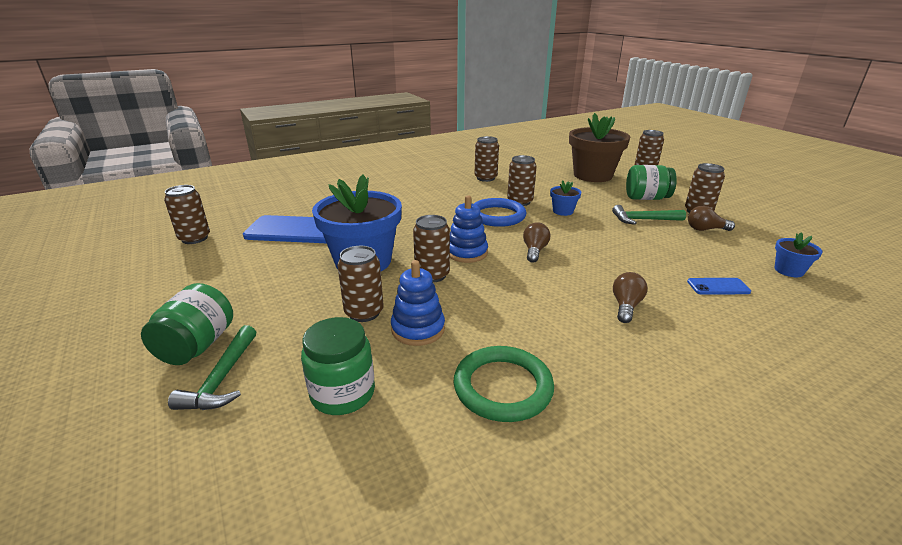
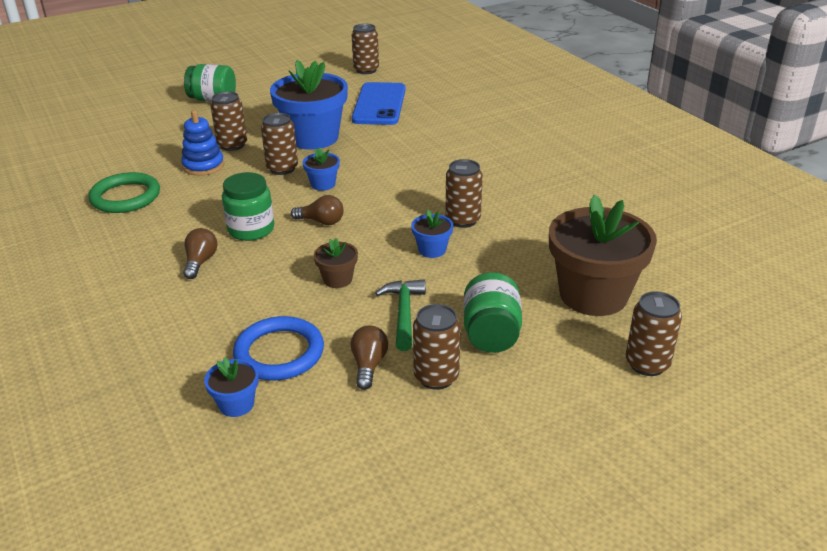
camera: 90 degrees right, 5 degrees up
(222, 379) = (177, 112): green hammer -> none
(343, 393) = (147, 146): green jar -> green jar (251, 229)
(467, 253) = (323, 184): blue stacking toy -> blue flower pot
(485, 178) = (551, 198): brown can -> none
(497, 216) = (416, 203): blue ring -> blue ring (279, 353)
(617, 241) = (337, 279): none -> brown flower pot
(626, 306) = (200, 262): brown light bulb -> brown light bulb turned 105 degrees counterclockwise
(718, 287) = (216, 330): blue phone -> none

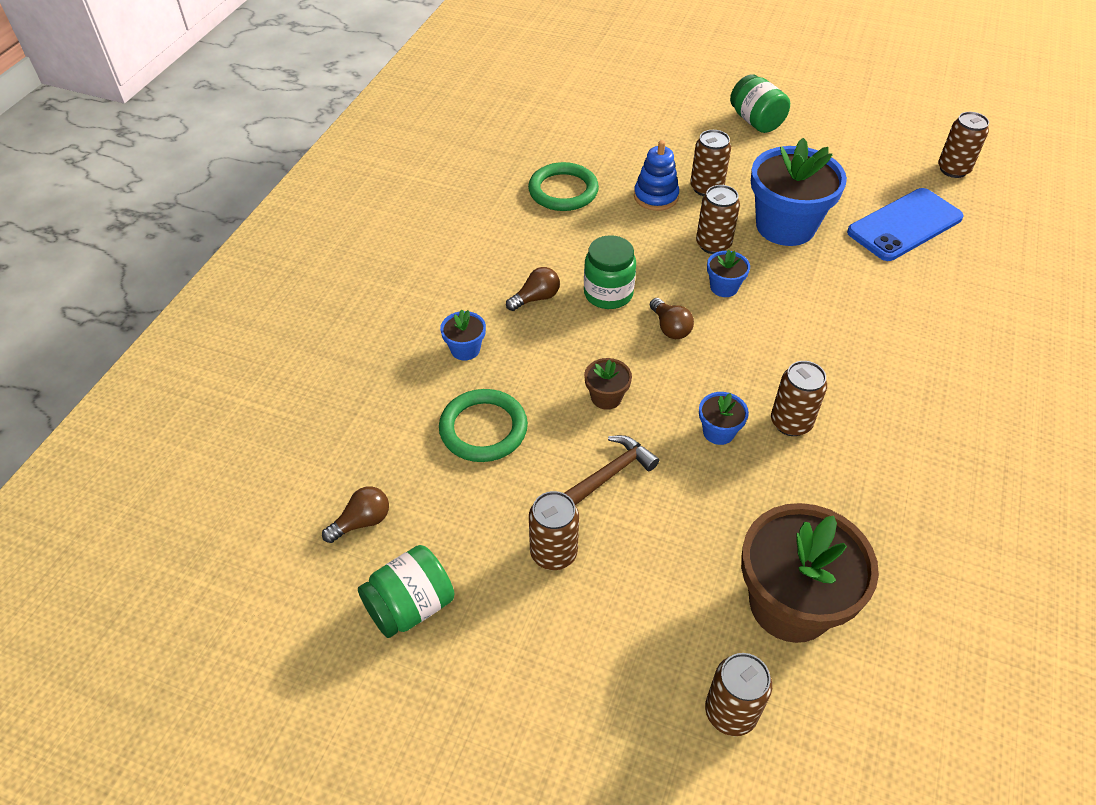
camera: 50 degrees right, 15 degrees up
(236, 404) = (407, 447): blue flower pot -> blue flower pot (465, 349)
(279, 353) = (483, 429): blue ring -> green ring
(369, 365) = (524, 496): brown light bulb -> brown light bulb (362, 522)
(403, 313) = (610, 474): green hammer -> brown hammer
(491, 334) = (647, 556): green jar -> green jar (410, 606)

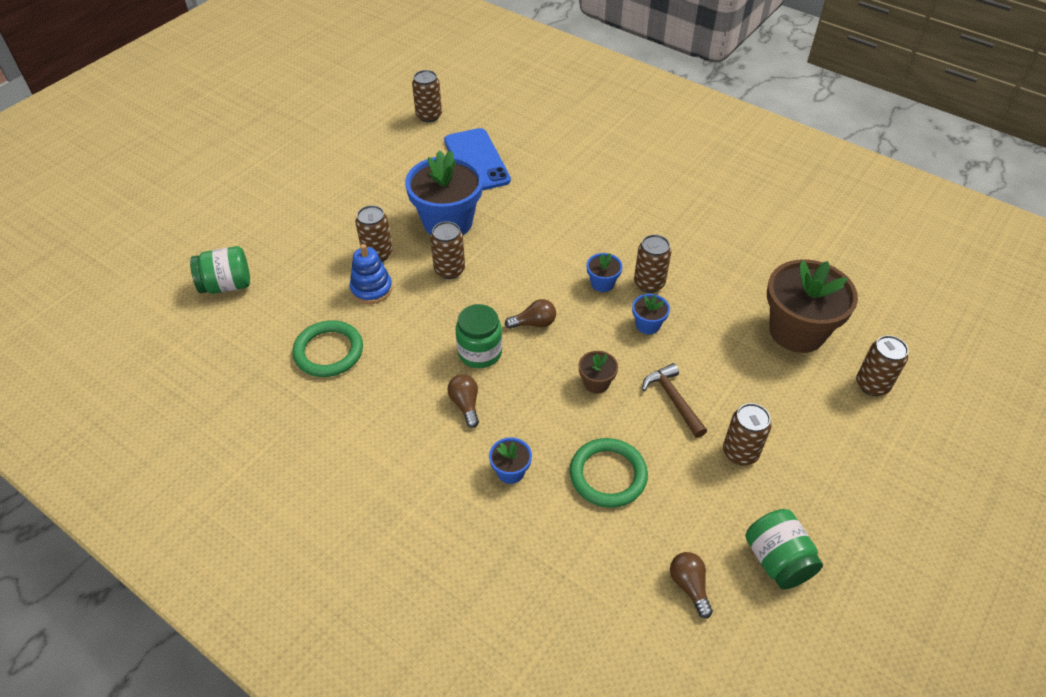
camera: 75 degrees left, 0 degrees up
(724, 287) = (501, 278): blue flower pot -> blue flower pot (602, 283)
(756, 121) = (307, 197): green jar -> green jar (226, 285)

